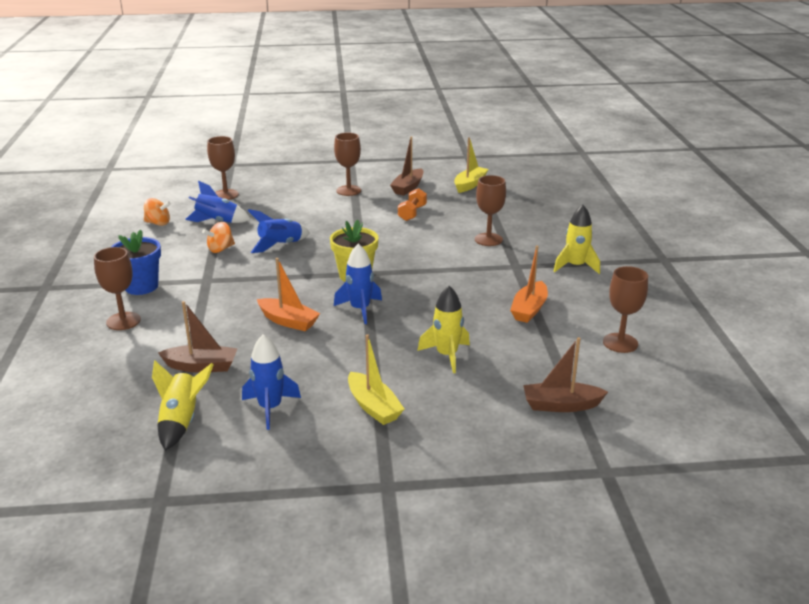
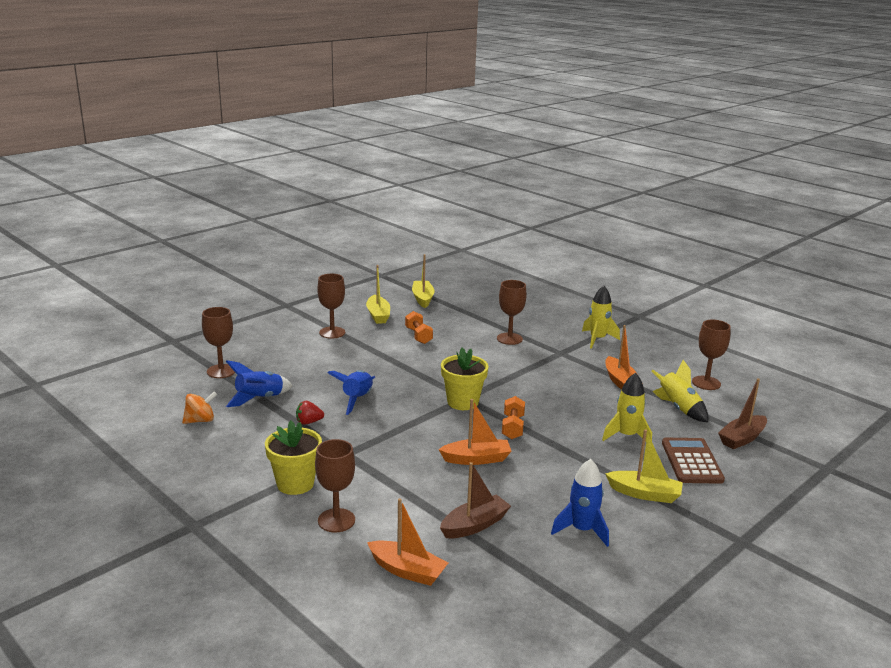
camera: 40 degrees left, 5 degrees down
(106, 374) = (407, 571): none -> orange boat
(141, 286) = (295, 484): blue flower pot -> yellow flower pot
(181, 421) = (538, 574): yellow rocket -> yellow rocket (678, 408)
(220, 249) = (308, 422): orange spinning top -> red strawberry
(360, 309) = (512, 427): blue rocket -> orange dumbbell
(408, 187) = (378, 315): brown boat -> yellow boat
(468, 401) = (691, 461): none -> brown calculator

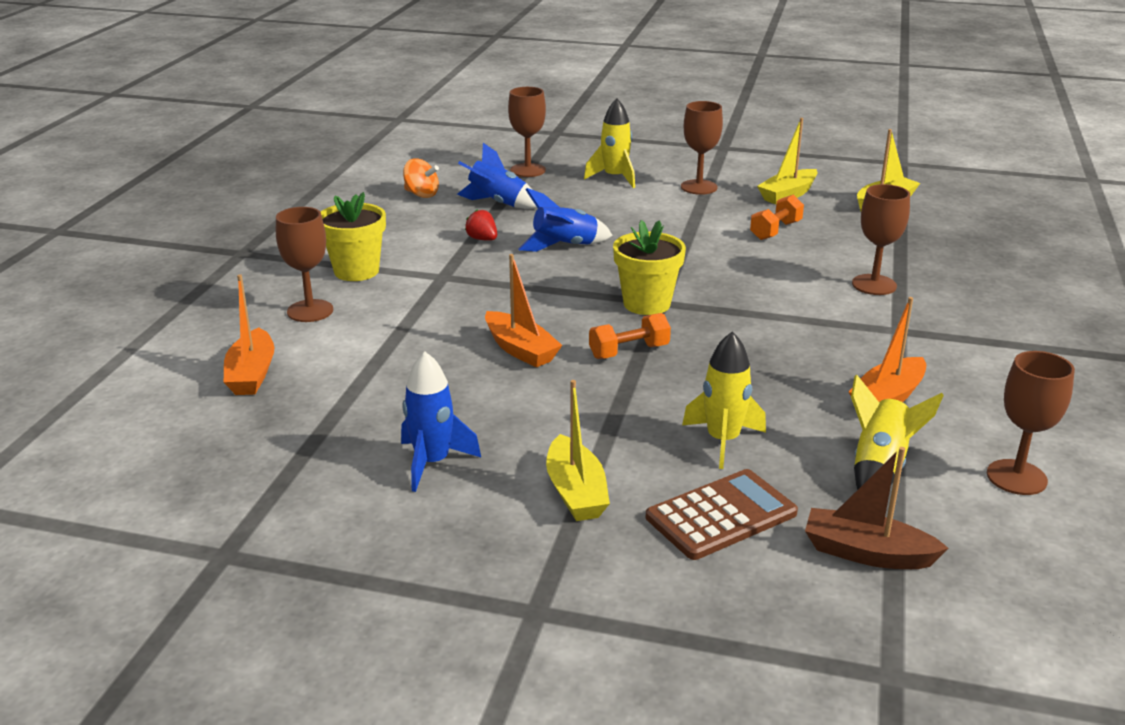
camera: 60 degrees right, 5 degrees up
(474, 525) = (374, 388): brown boat -> none
(597, 339) = (997, 346): yellow rocket -> yellow rocket (614, 178)

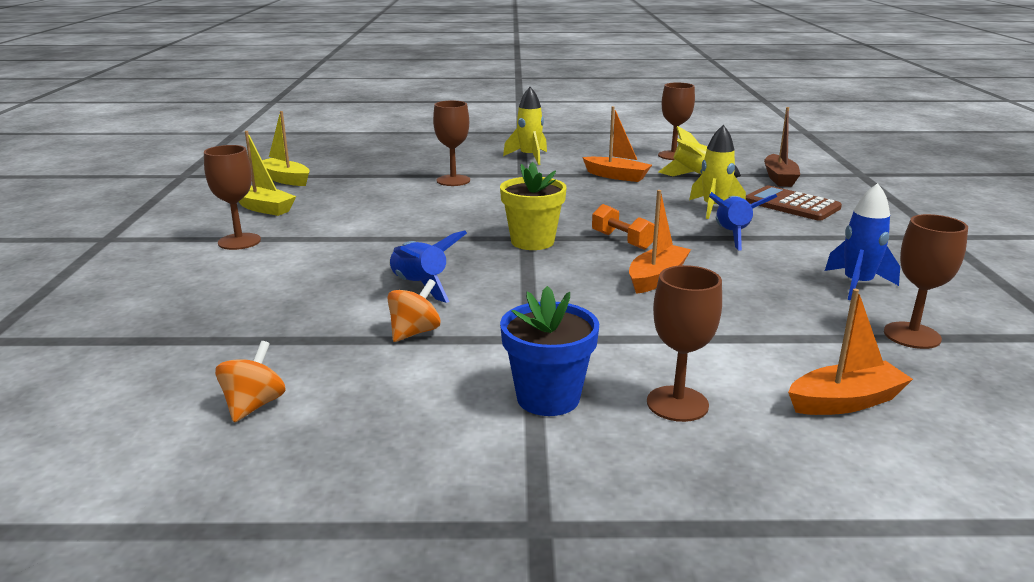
camera: 105 degrees left, 5 degrees down
(356, 271) = (548, 398): yellow flower pot -> blue flower pot
(482, 239) = (414, 332): red strawberry -> orange spinning top
(498, 203) = (290, 341): blue rocket -> blue rocket (732, 235)
(528, 170) = (158, 338): brown goblet -> brown goblet (912, 335)
(576, 492) = (823, 238): yellow boat -> none
(614, 178) = (202, 283): yellow rocket -> yellow rocket (529, 157)
(775, 231) = (354, 209): orange dumbbell -> none

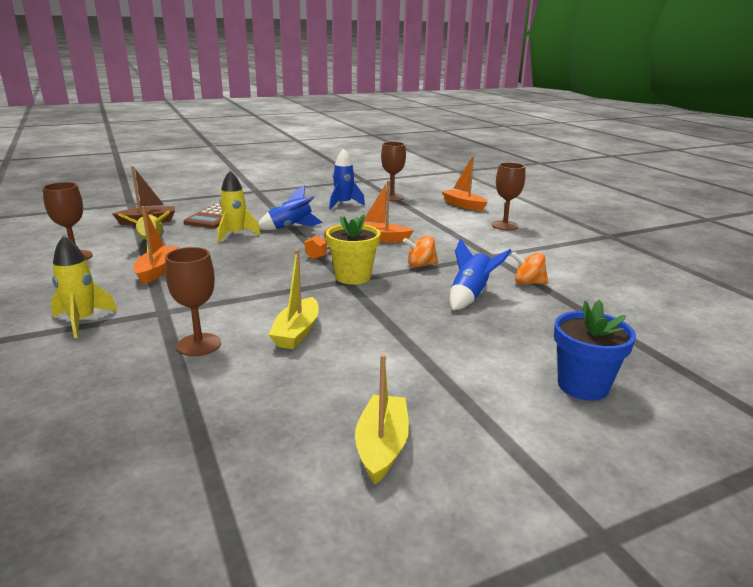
camera: 115 degrees left, 0 degrees up
(239, 241) = (489, 412): brown goblet -> none
(254, 405) = (653, 301): orange spinning top -> orange spinning top (420, 265)
(284, 179) = (244, 490): yellow boat -> yellow boat (297, 332)
(548, 398) = (537, 245): blue flower pot -> blue flower pot (583, 386)

